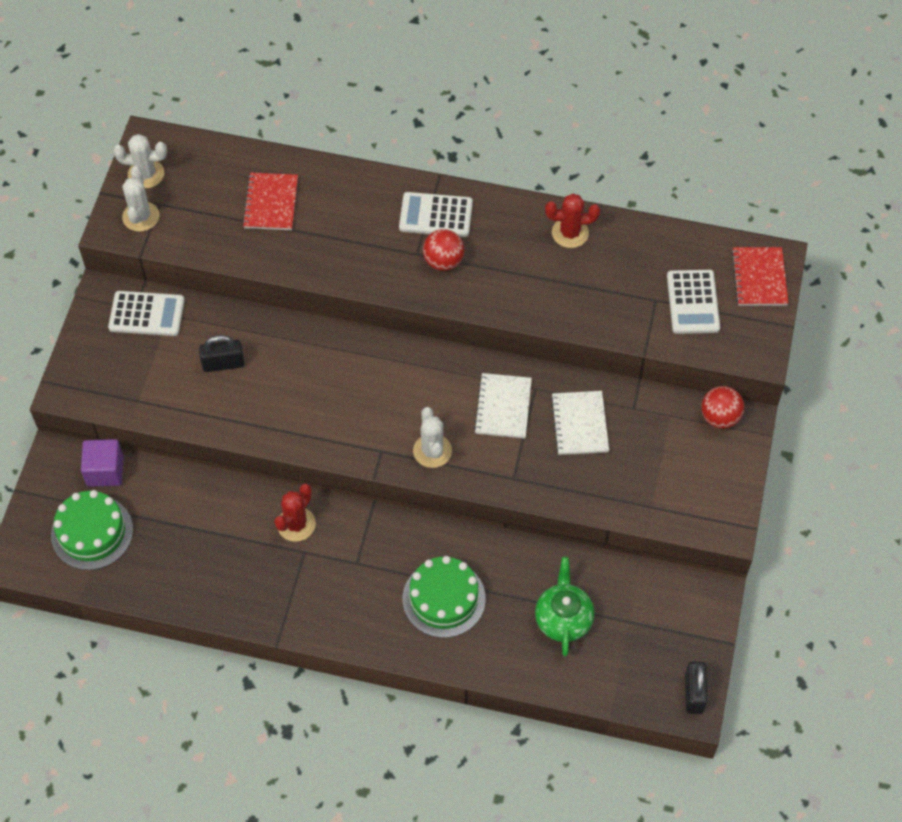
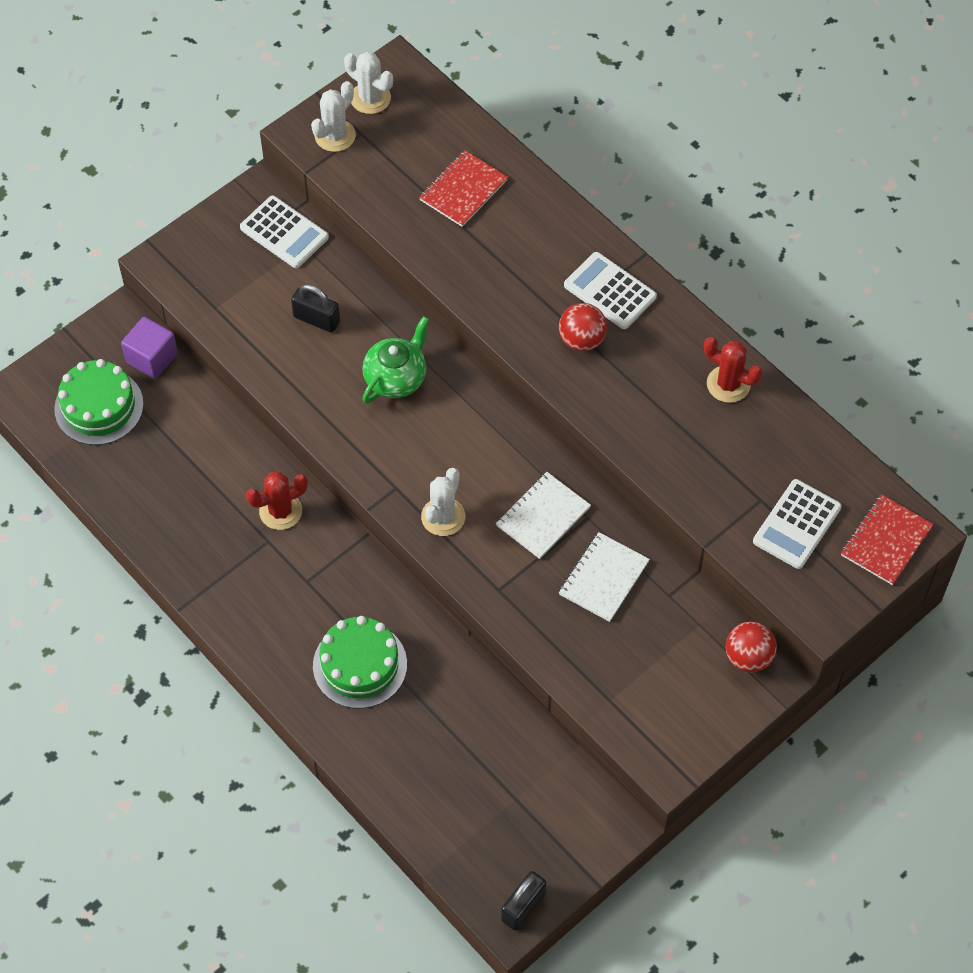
camera: 35 degrees right, 0 degrees up
(563, 618) = (455, 755): green teapot -> green teapot (396, 378)

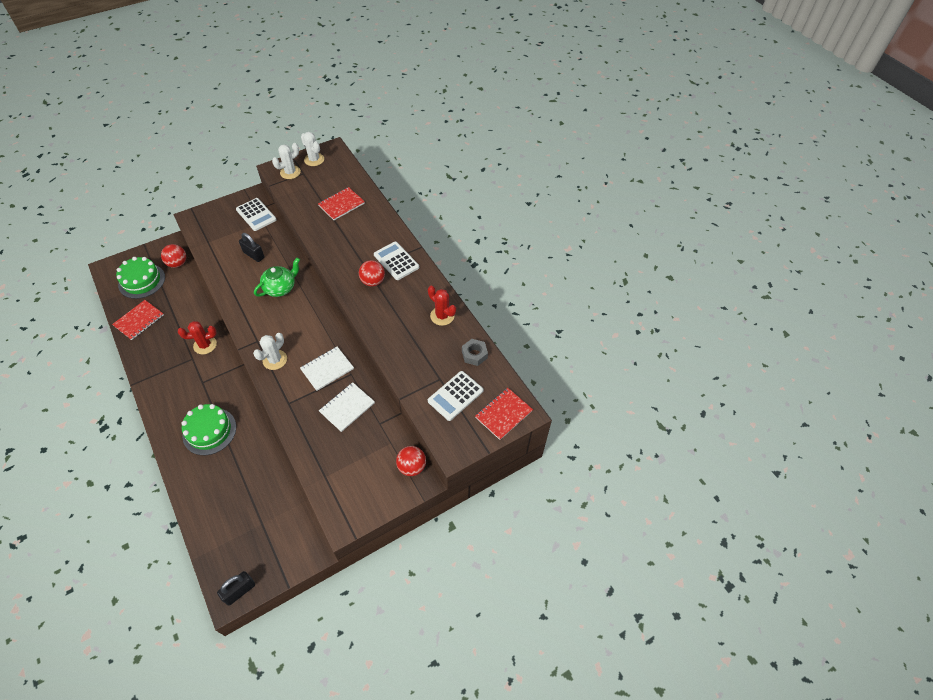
camera: 10 degrees right, 5 degrees down
(133, 486) = (139, 320): none -> red notebook
(152, 358) = (177, 263): purple cube -> red ball
(806, 446) = (474, 354): none -> grey nut

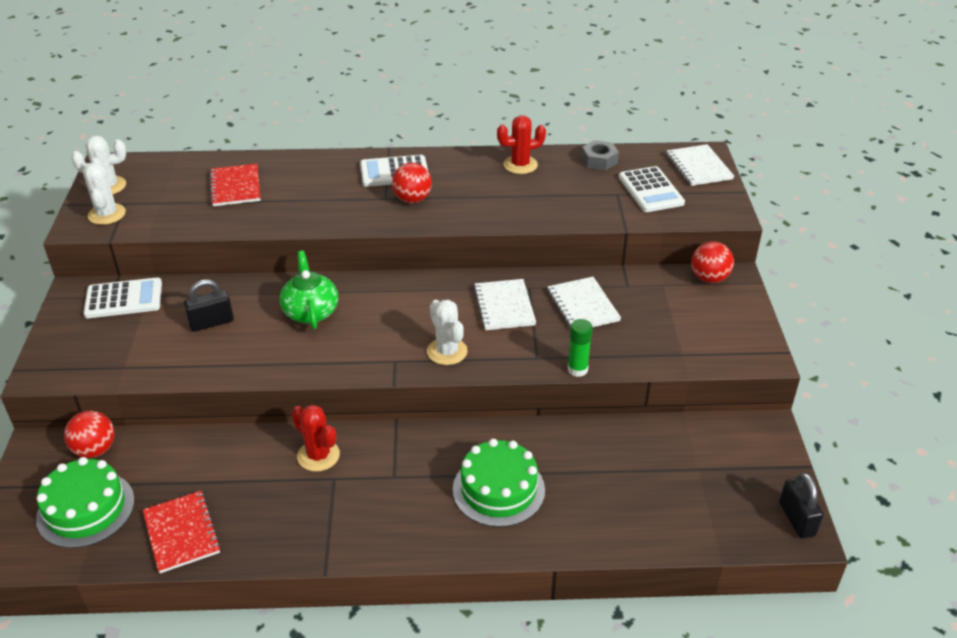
camera: 60 degrees left, 15 degrees down
(205, 345) = (318, 455): red cactus -> red cactus turned 60 degrees counterclockwise
(286, 427) = (577, 369): none -> green glue stick
(503, 414) = (699, 167): red notebook -> white notebook

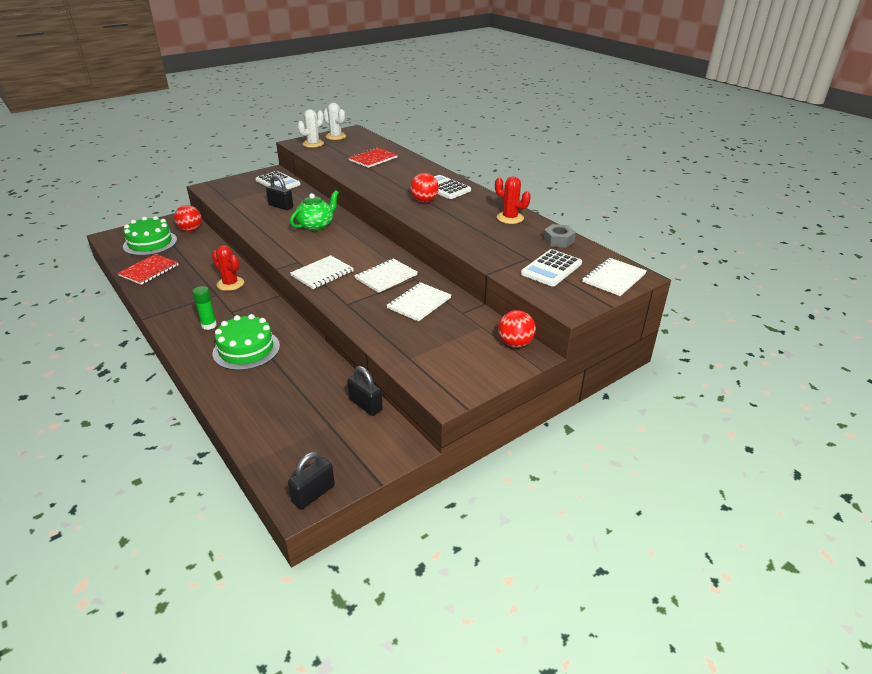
camera: 55 degrees right, 5 degrees down
(318, 455) = (230, 284): red cactus -> red cactus turned 60 degrees counterclockwise
(447, 351) = (322, 273): white cactus -> white notebook
(577, 369) = (350, 322): green glue stick -> green glue stick (209, 325)
(682, 429) = (365, 405): none -> black padlock

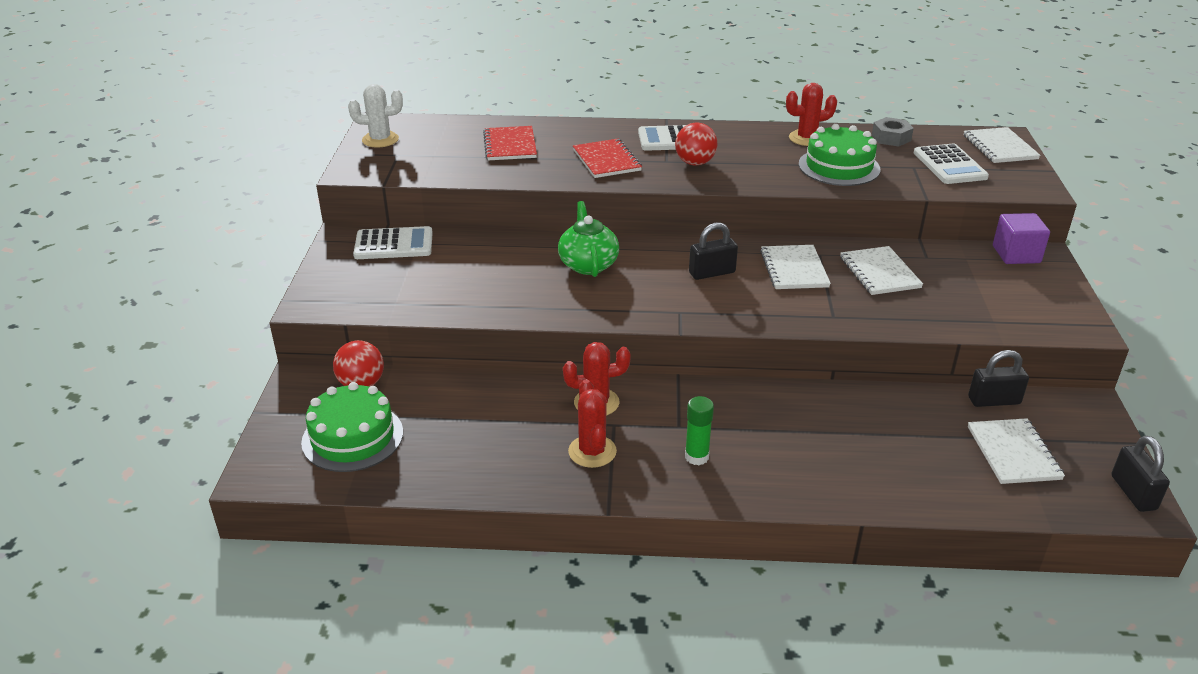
camera: 50 degrees left, 0 degrees up
(149, 270) = (453, 465): red notebook -> red notebook (606, 160)
(188, 297) = (592, 451): none -> red cactus
(246, 349) = (794, 445): green cake -> green cake (839, 167)
(281, 206) = (485, 269): black padlock -> black padlock (712, 273)
(313, 144) = (380, 163): white cactus -> none
(322, 273) = (735, 306): white notebook -> white notebook (1013, 453)
(515, 343) = (1016, 254): red ball -> purple cube

